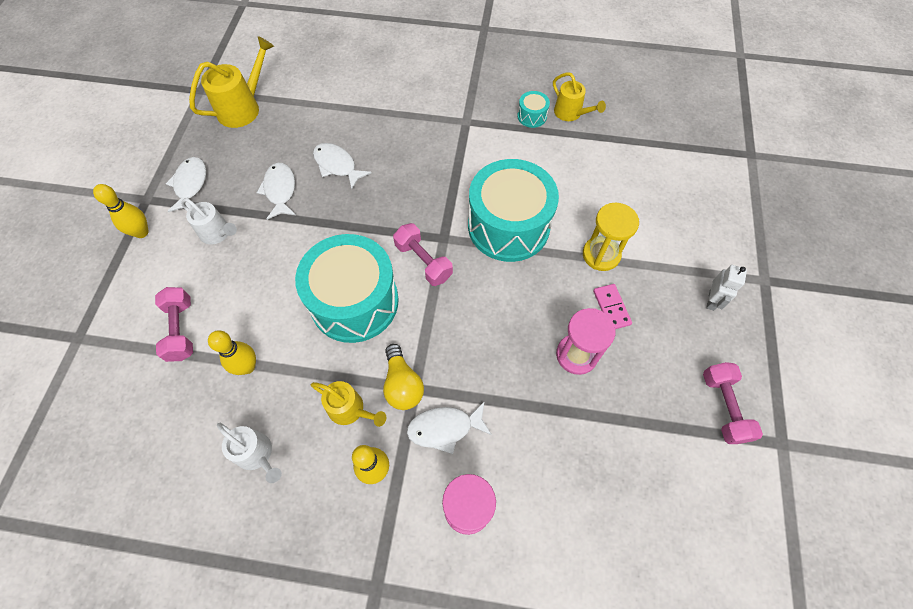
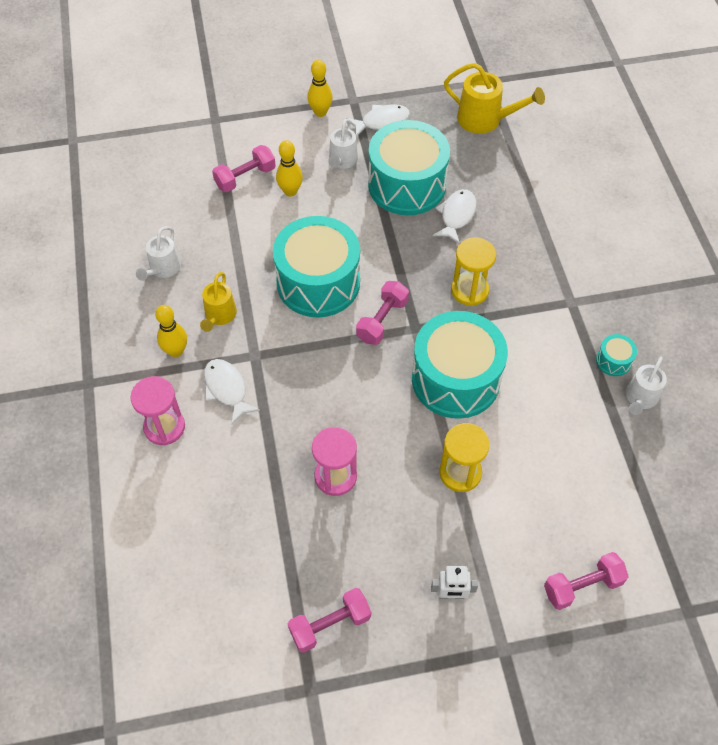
camera: 70 degrees right, 5 degrees down
(247, 366) = (230, 233): yellow bowling pin -> yellow bowling pin (290, 191)
(280, 190) = (407, 185): white fish -> turquoise drum
(402, 384) = (254, 345): yellow light bulb -> none
(422, 184) = (469, 290): none -> yellow hourglass
(571, 113) = (640, 398): yellow watering can -> white watering can
(611, 308) = (400, 496): pink domino -> none
(720, 209) = (582, 586): none -> pink dumbbell

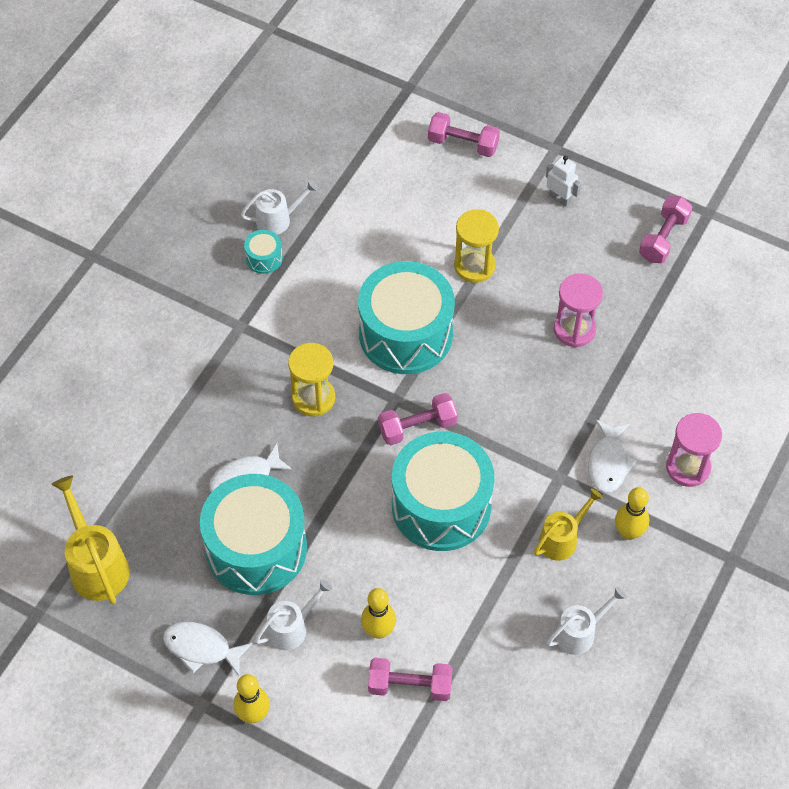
camera: 140 degrees left, 0 degrees up
(330, 625) = (663, 238): pink dumbbell -> pink dumbbell turned 75 degrees counterclockwise

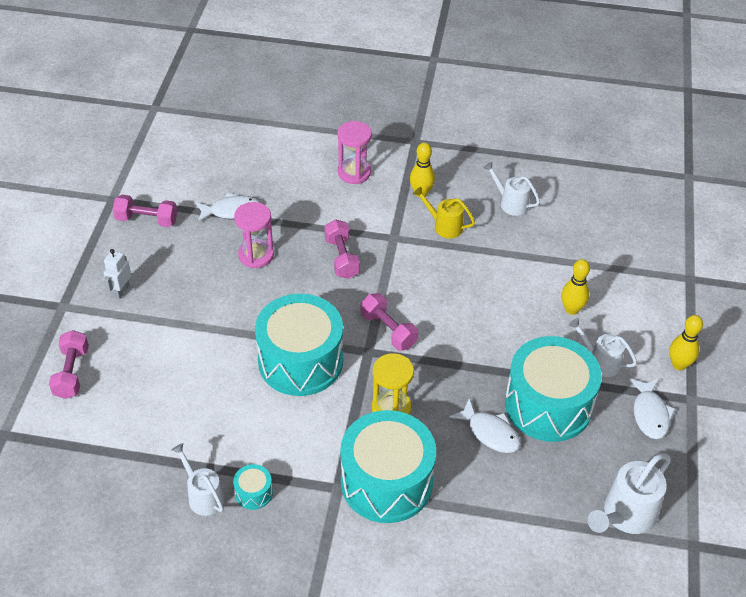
camera: 110 degrees left, 10 degrees down
(96, 565) = (625, 515): yellow watering can -> white watering can
(410, 686) = (602, 281): pink dumbbell -> pink dumbbell (342, 258)
(441, 506) = (451, 298): turquoise drum -> turquoise drum (386, 482)
(474, 266) = (212, 332): yellow hourglass -> none
(608, 463) = (369, 213): white fish -> white fish (231, 211)

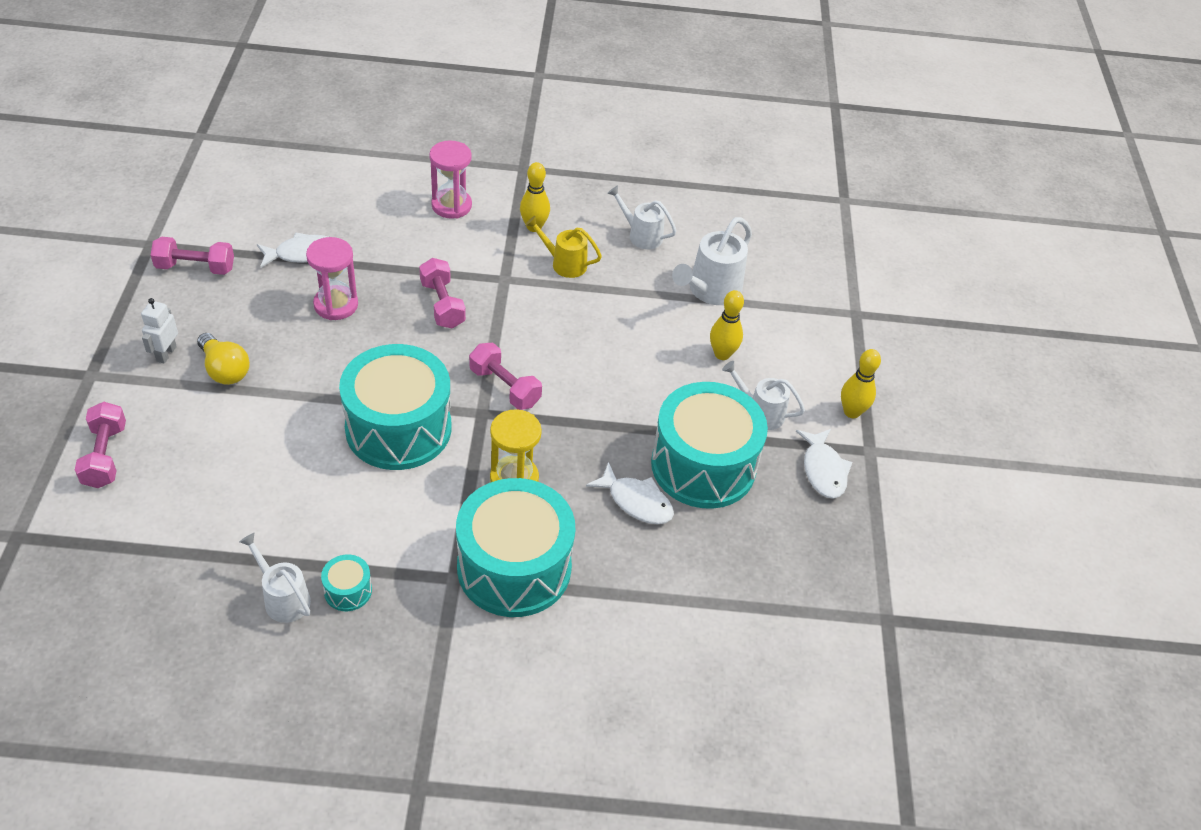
camera: 10 degrees left, 0 degrees up
(166, 306) = (225, 370): none -> yellow light bulb
(625, 515) = (804, 590): white watering can -> white watering can (710, 291)

